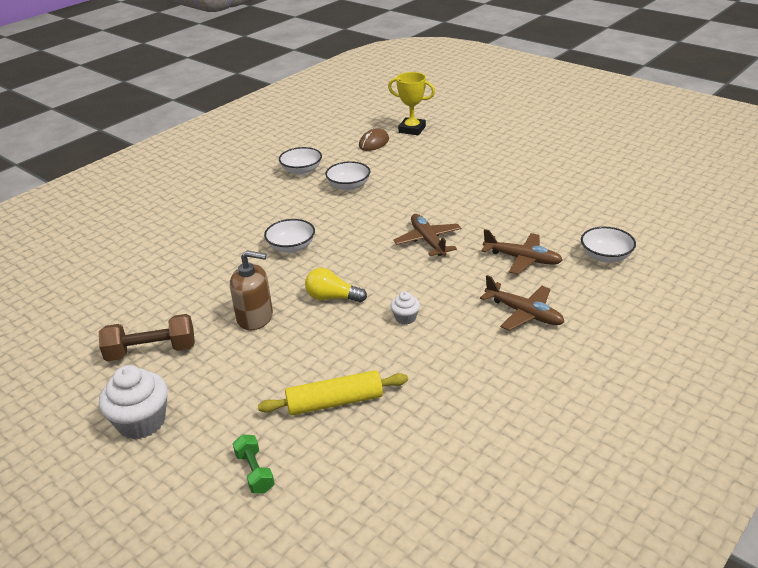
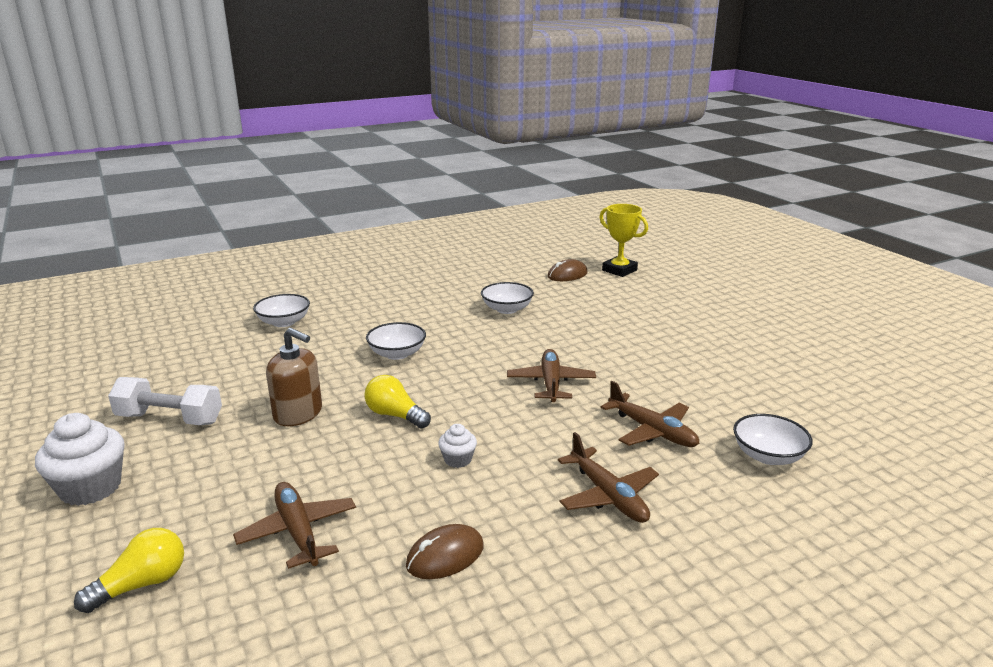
camera: 20 degrees right, 10 degrees down
(151, 351) = (170, 419): brown dumbbell -> white dumbbell
(255, 472) = (142, 584): green dumbbell -> yellow light bulb
(301, 170) = (470, 285): white bowl -> white bowl (284, 322)
(335, 402) = (298, 532): yellow rolling pin -> brown plane
(448, 385) = (445, 556): none -> brown mouse

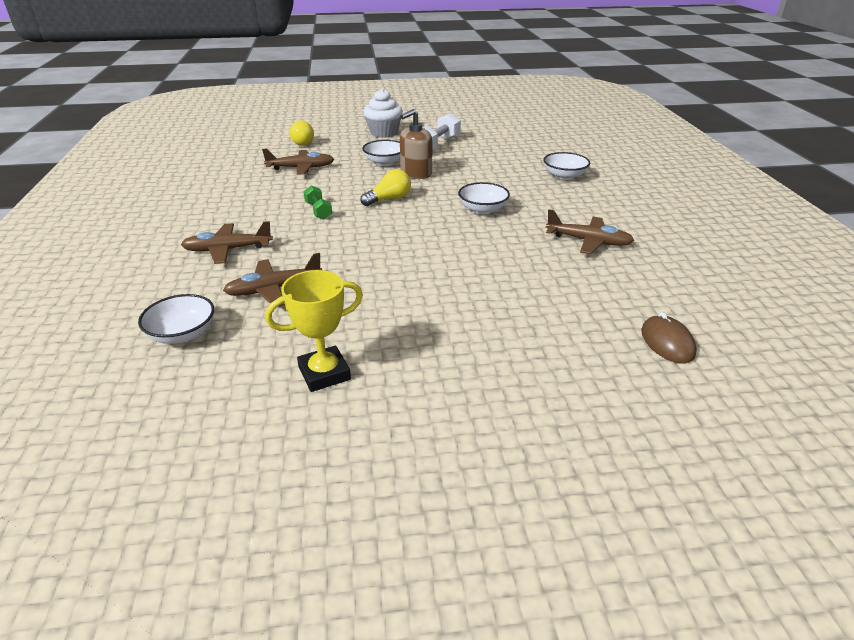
camera: 110 degrees right, 10 degrees up
(445, 556) = (241, 196): brown mouse -> none
(458, 460) = (318, 211): white cupcake -> green dumbbell
(507, 309) = (558, 273): white bowl -> white bowl (384, 162)
(551, 383) = (386, 263): brown plane -> brown plane (588, 241)
(619, 270) = (685, 400): yellow trophy -> yellow trophy (324, 373)

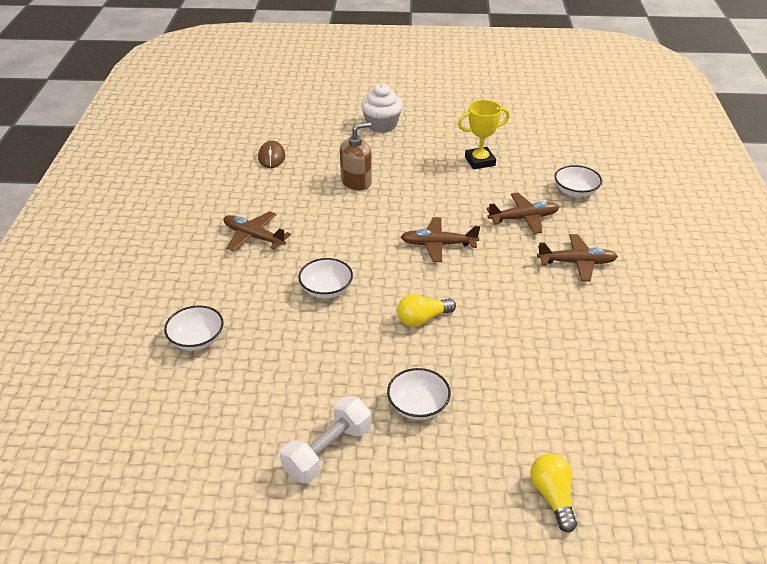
camera: 170 degrees left, 5 degrees up
(301, 168) = (537, 405): brown plane -> brown plane (438, 244)
(318, 211) = (501, 308): green dumbbell -> none
(384, 133) = (407, 517): white cupcake -> white cupcake (381, 125)
(416, 173) = (380, 370): brown soap dispenser -> brown soap dispenser (356, 182)

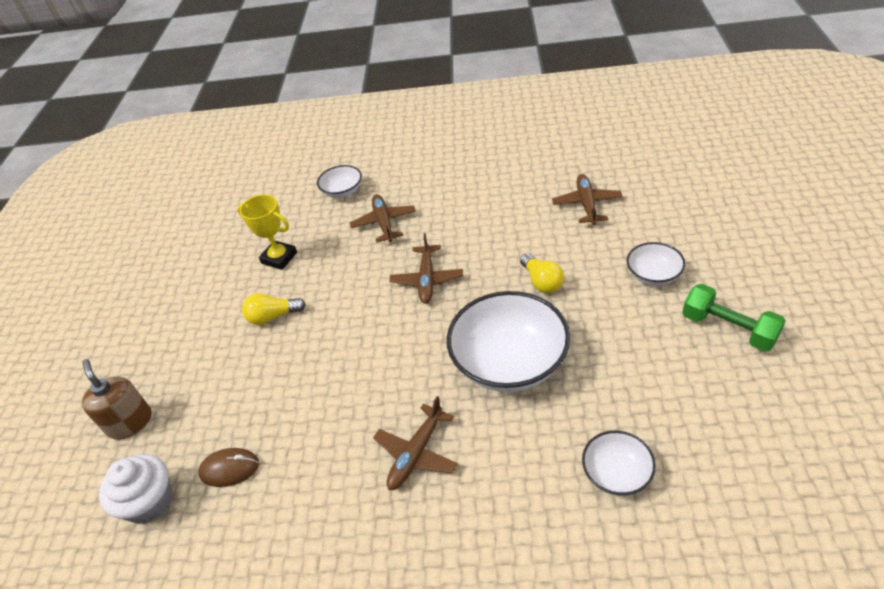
camera: 85 degrees left, 5 degrees up
(326, 289) = (509, 362): white bowl -> white bowl, size x1.97
(327, 451) = (728, 329): white dumbbell -> green dumbbell
(356, 182) = (305, 362): brown soap dispenser -> brown soap dispenser (130, 422)
(381, 125) = (178, 352): white cupcake -> white cupcake (150, 502)
(480, 161) = (279, 258): yellow trophy -> yellow trophy turned 45 degrees counterclockwise
(552, 496) = (714, 198): yellow light bulb -> yellow light bulb (273, 316)
(576, 263) = (449, 190): brown plane -> brown plane (587, 204)

